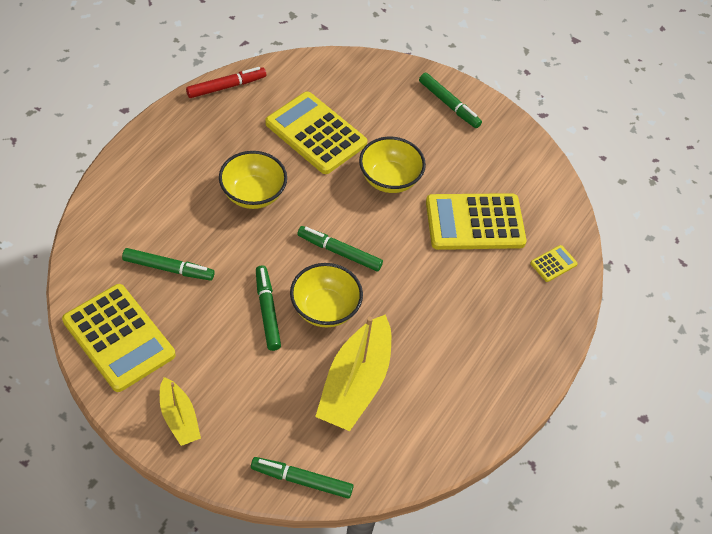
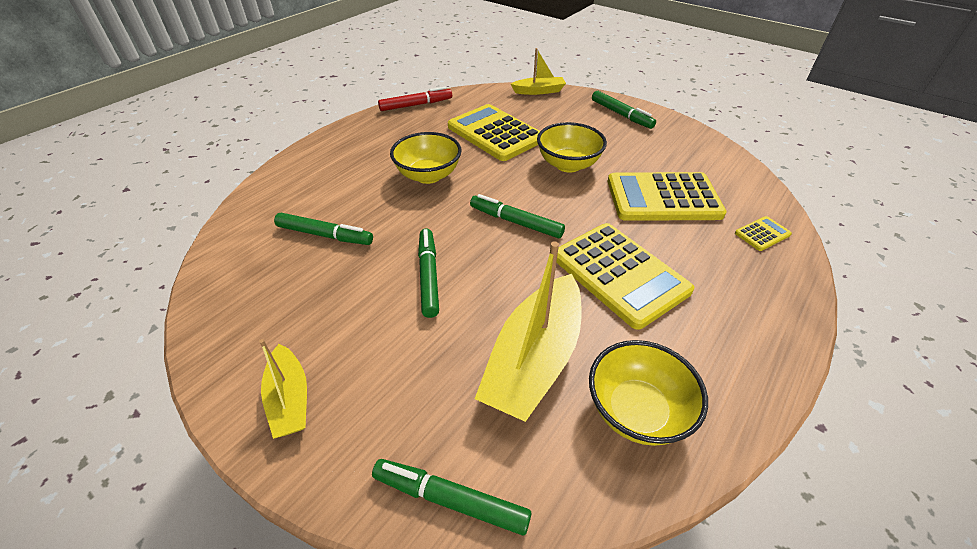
camera: 10 degrees right, 10 degrees down
(119, 338) = (245, 301): yellow calculator -> yellow calculator (619, 274)
(325, 309) = (497, 275): yellow bowl -> yellow bowl (637, 411)
(362, 63) = (539, 91): none -> yellow boat

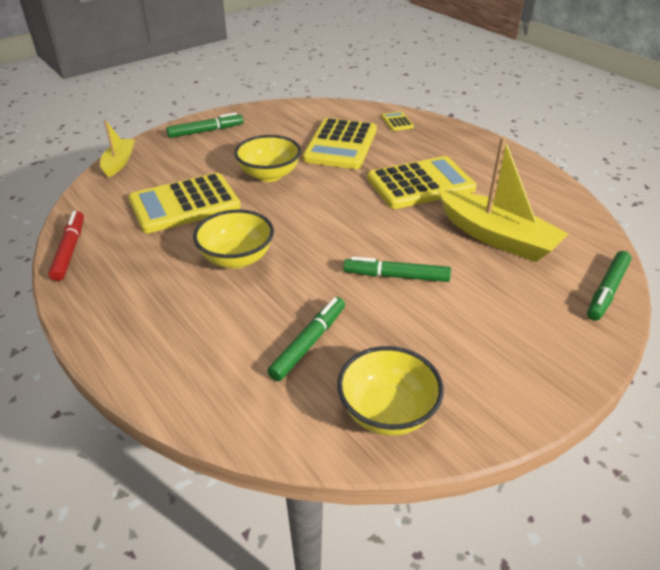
camera: 75 degrees left, 5 degrees down
(290, 399) = (527, 370): yellow boat -> none
(515, 222) = (340, 218): green marker -> none
(637, 411) = (541, 207): yellow bowl -> yellow bowl (387, 412)

